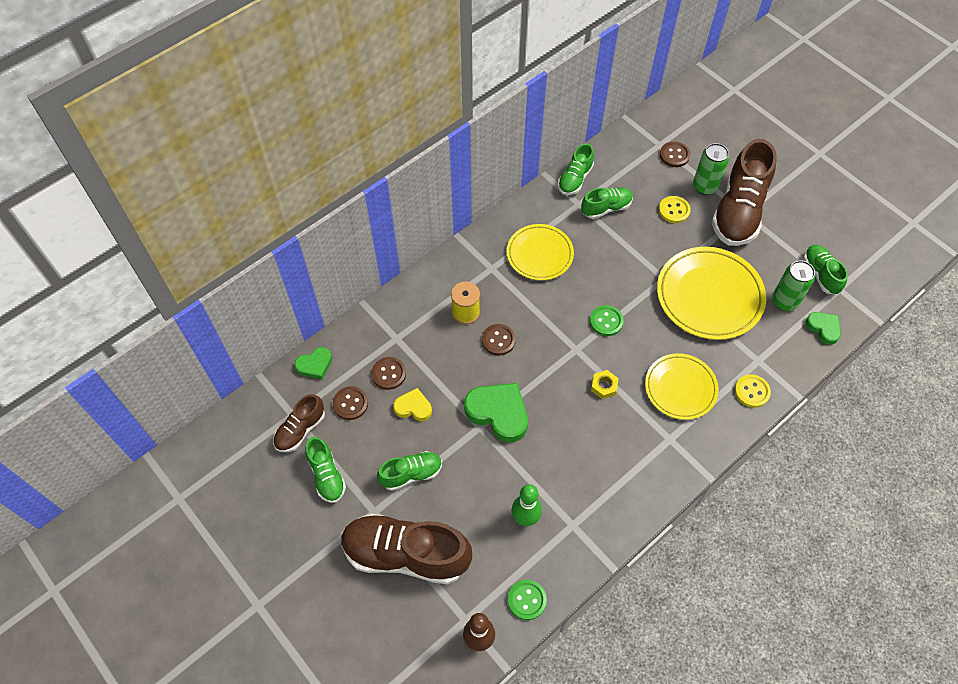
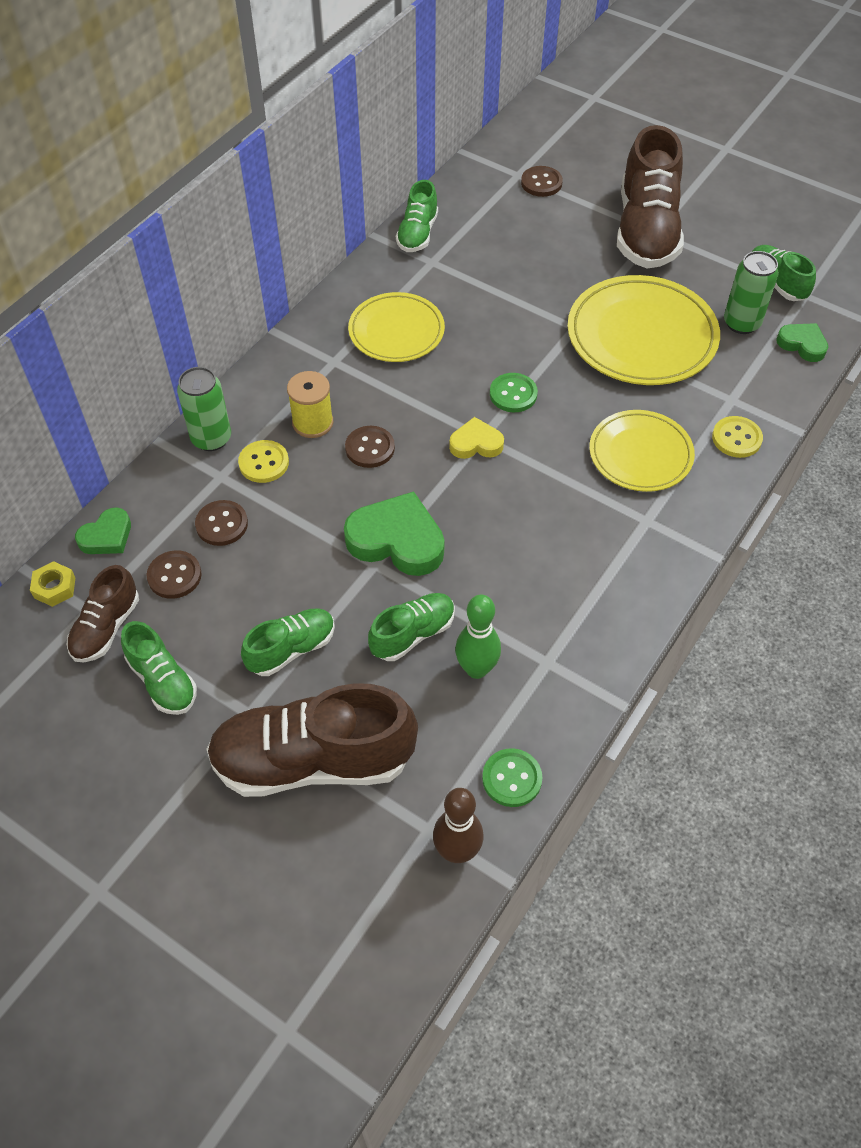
camera: 15 degrees left, 5 degrees down
(413, 407) = (270, 560): yellow heart -> yellow heart (476, 443)
(604, 386) = (535, 474): yellow nut -> yellow nut (54, 588)
(606, 208) = (470, 260): green shoe -> green shoe (413, 634)
(674, 210) = (561, 246): yellow button -> yellow button (264, 463)
(705, 186) = (593, 211): green can -> green can (211, 438)

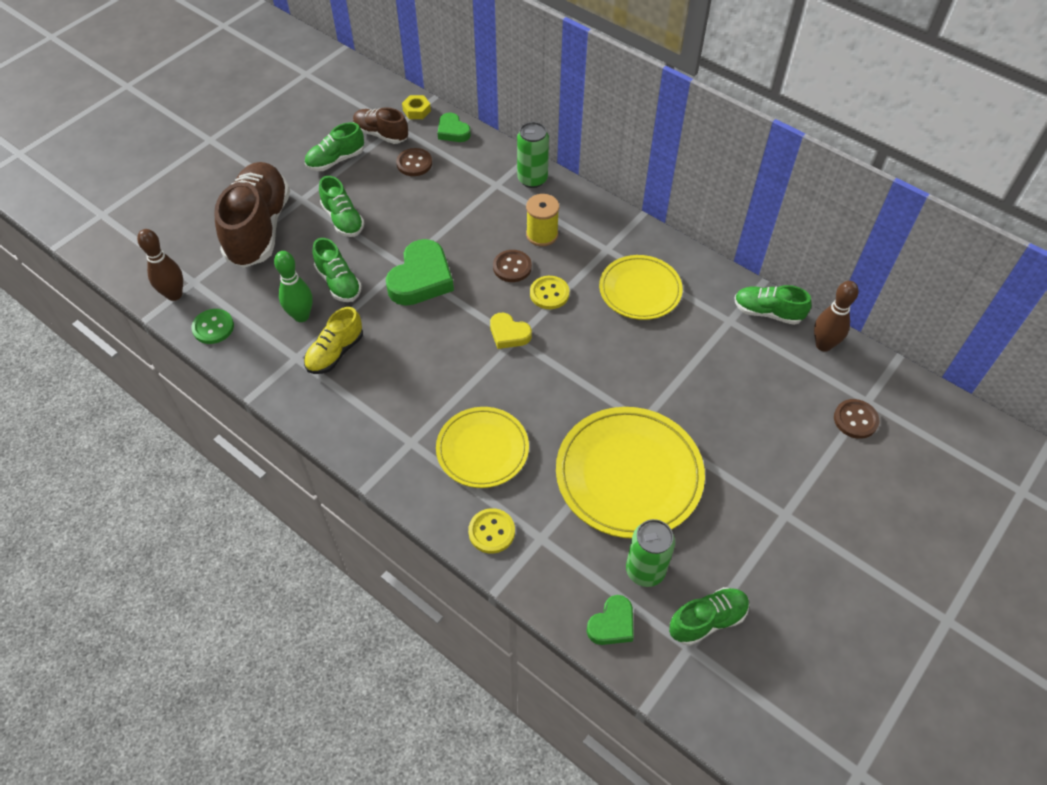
camera: 95 degrees right, 0 degrees up
(222, 524) = (453, 185): brown button -> none
(264, 463) = (505, 207): yellow button -> yellow button (549, 293)
(455, 197) = (823, 345): none -> brown bowling pin
(476, 443) = (509, 334): yellow heart -> yellow heart turned 120 degrees clockwise
(513, 394) = (561, 364): green button -> none
(532, 618) = (335, 352): none -> yellow shoe
(646, 231) = (785, 505): brown shoe -> none

